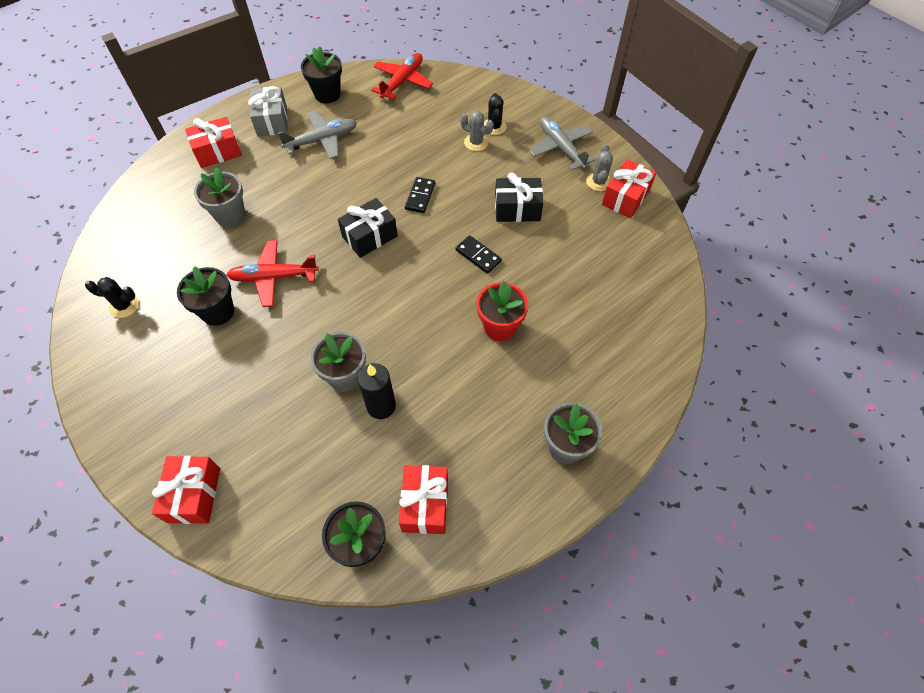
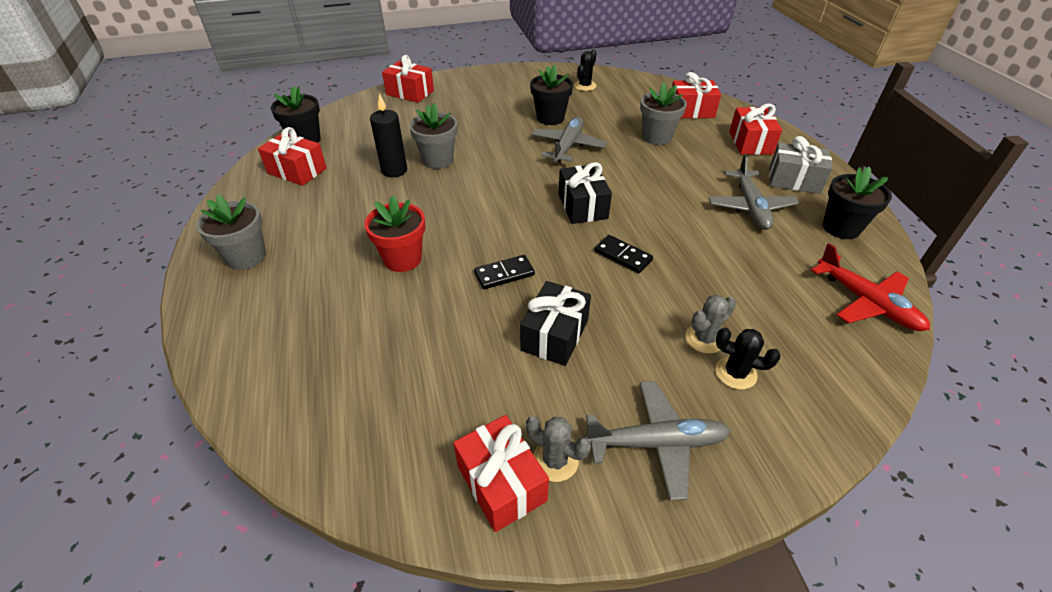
camera: 115 degrees right, 15 degrees down
(164, 201) = (691, 111): none -> red gift
(274, 277) = (568, 146): red plane -> grey plane

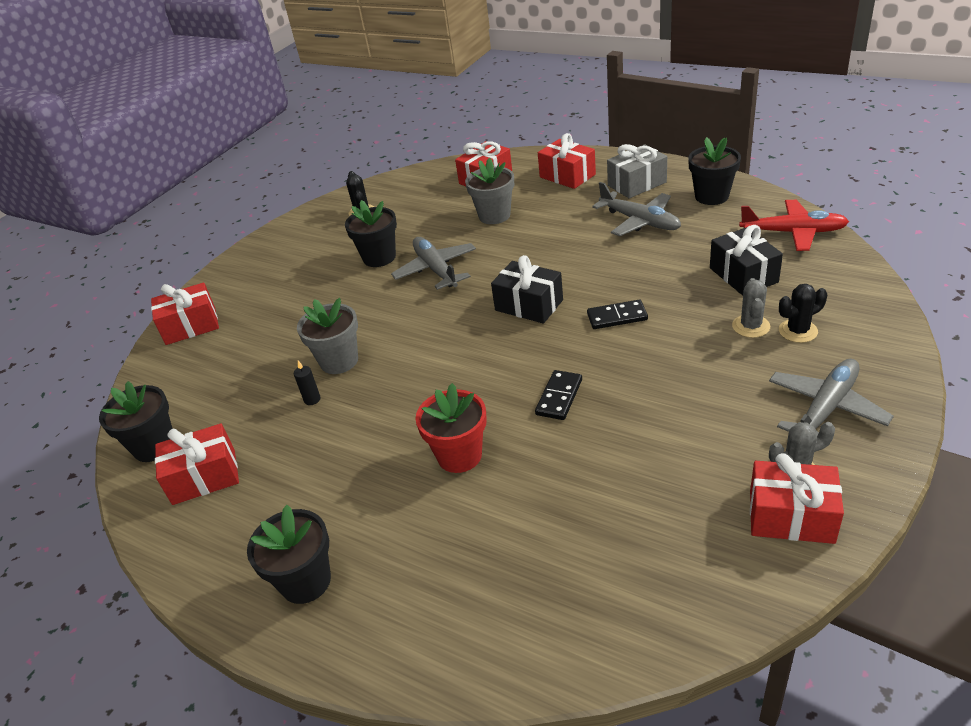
camera: 40 degrees left, 5 degrees down
(246, 257) = (306, 581): grey flower pot -> black flower pot
(394, 170) = (312, 399): black candle -> black candle, size x0.50
(554, 335) = (665, 404): black gift -> black gift (743, 275)

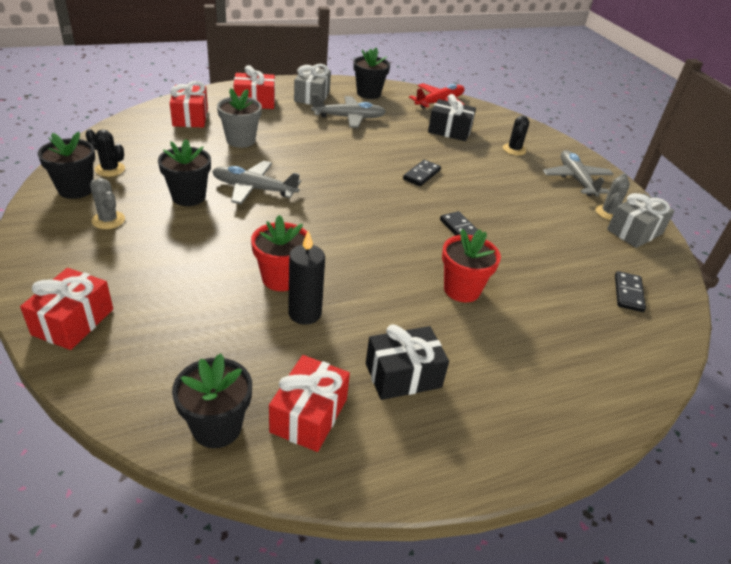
camera: 60 degrees left, 0 degrees up
(306, 581) = (498, 417): black flower pot -> black flower pot (76, 189)
(312, 399) = (305, 313): black candle -> black candle, size x1.99
(339, 361) = (281, 278): grey flower pot -> red flower pot
(529, 305) = (359, 187): black gift -> black gift (403, 375)
(635, 576) = (628, 293): none -> black domino
(751, 326) = (492, 155): grey cactus -> grey cactus (108, 220)
(791, 516) = (634, 232): red gift -> grey gift

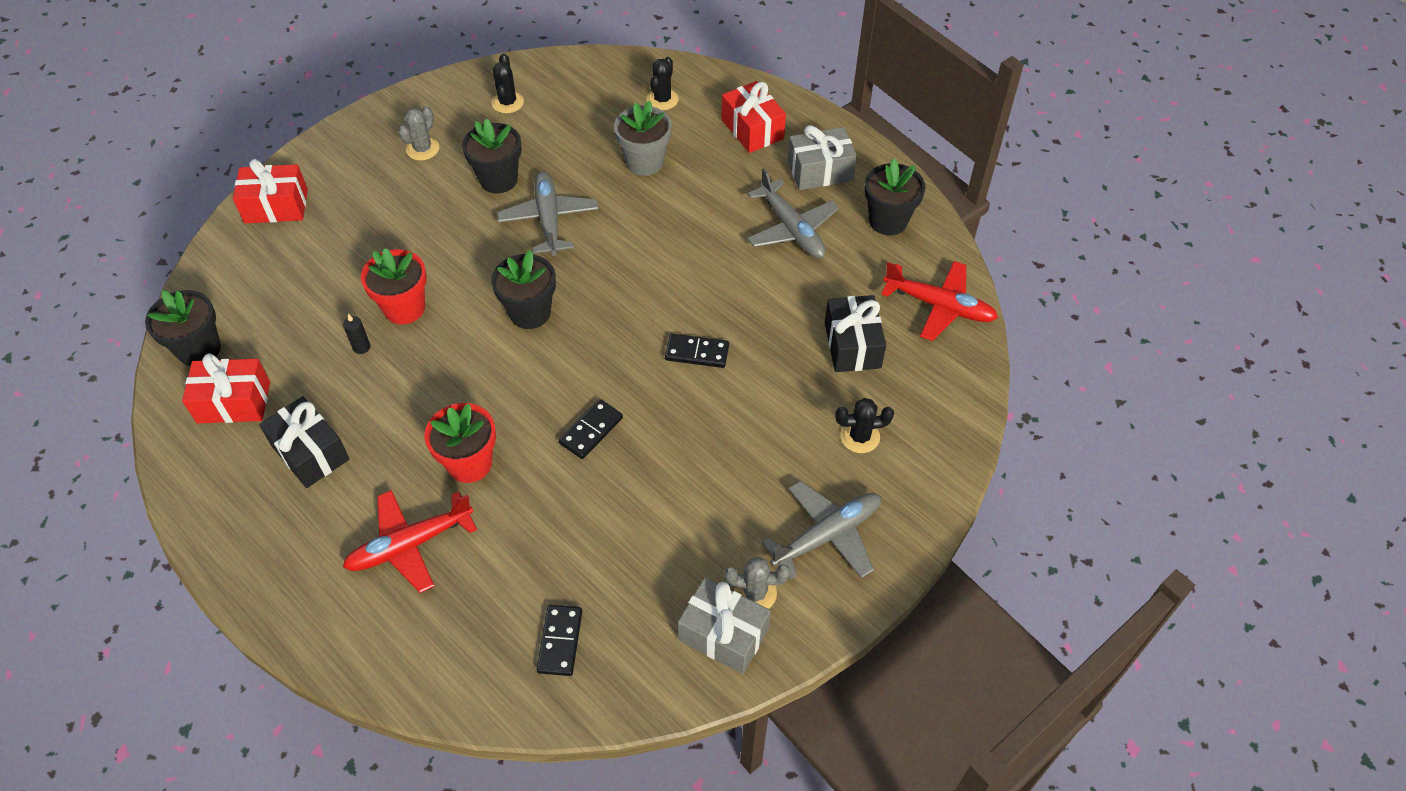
camera: 70 degrees right, 15 degrees up
(76, 189) = (457, 102): black flower pot -> black flower pot (530, 312)
(190, 117) = (662, 99): red gift -> black cactus
(305, 313) = (361, 347): black candle -> black candle, size x0.50
(525, 340) = (410, 544): none -> red plane
(628, 293) = (560, 641): black domino -> black domino turned 75 degrees counterclockwise

